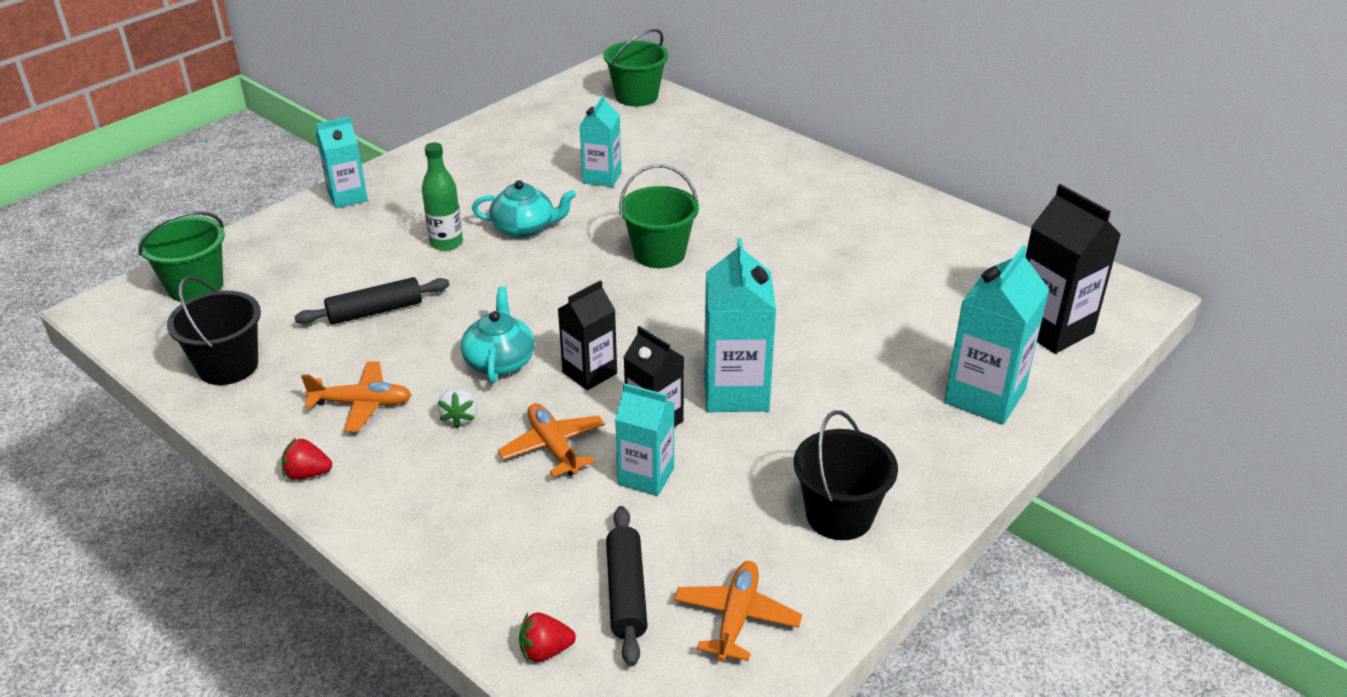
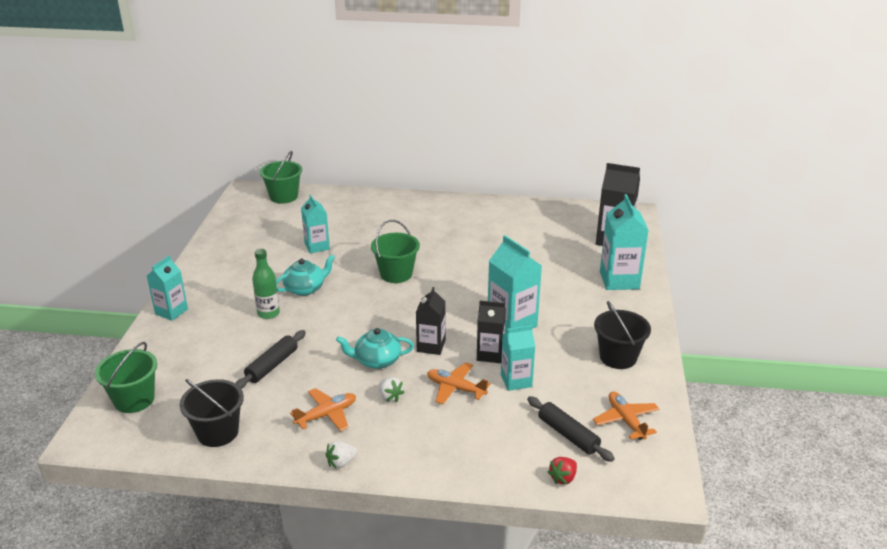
camera: 35 degrees left, 5 degrees down
(307, 474) = (341, 462): red strawberry -> white strawberry
(500, 361) = (376, 360): turquoise teapot -> turquoise teapot turned 60 degrees counterclockwise

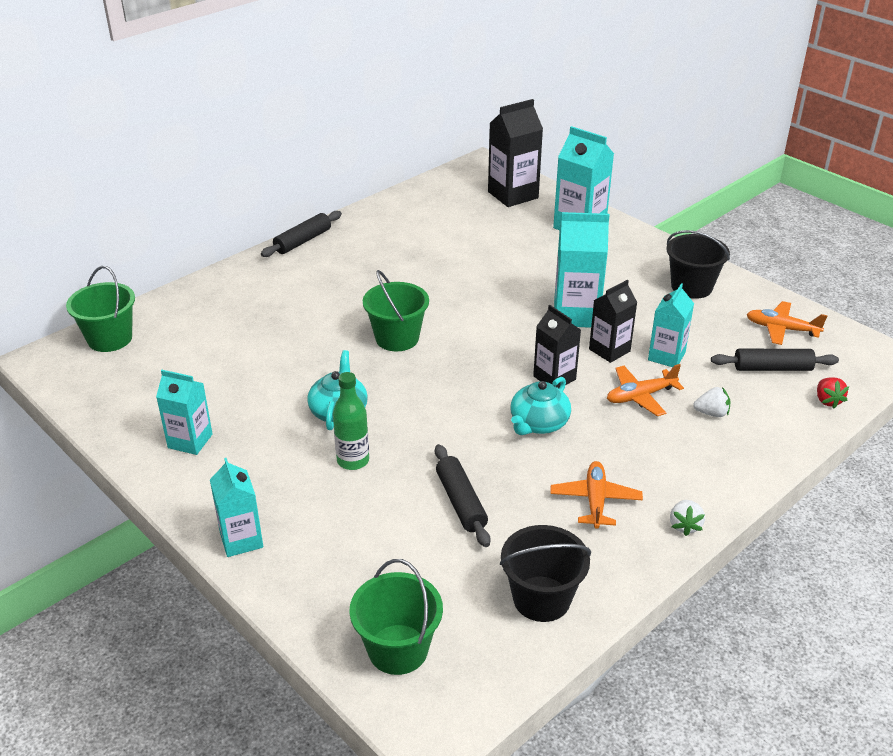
camera: 50 degrees left, 5 degrees up
(317, 246) = (262, 364): turquoise carton -> turquoise carton (190, 441)
(390, 397) = (610, 443): white strawberry -> white strawberry (711, 413)
(447, 200) = (303, 241): none -> black rolling pin

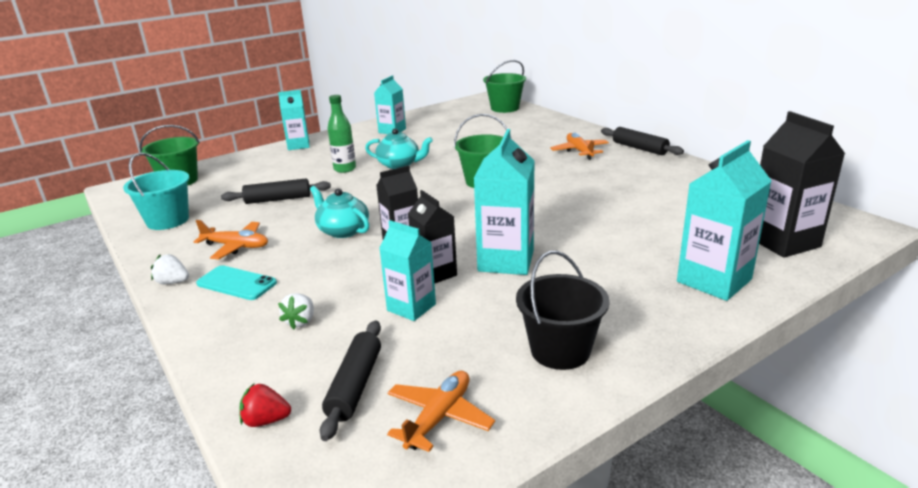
camera: 100 degrees right, 10 degrees down
(541, 599) = (168, 220): black bucket -> turquoise bucket
(640, 396) = (351, 282): orange plane -> orange plane (579, 151)
(669, 474) = (236, 283): none -> turquoise phone

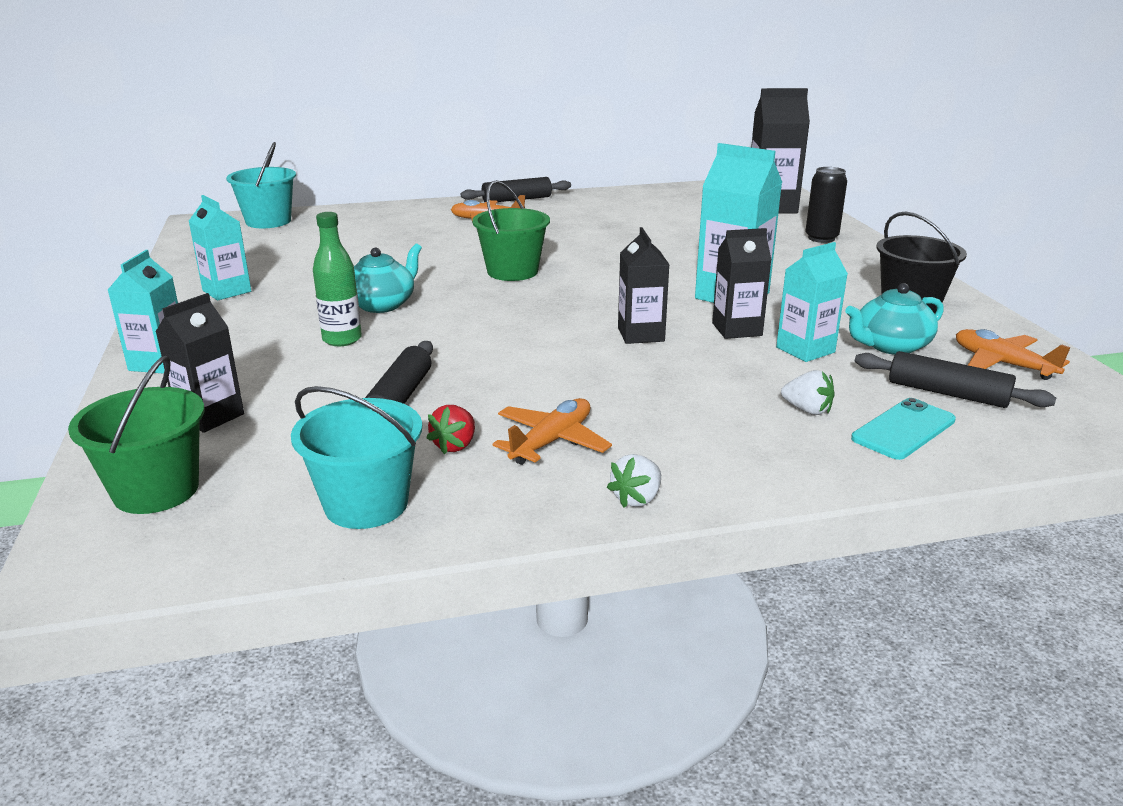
camera: 70 degrees left, 0 degrees up
(236, 283) = (678, 446): turquoise phone -> turquoise phone (903, 429)
(247, 170) = (210, 416): none -> black carton
(266, 420) = (1003, 443): red strawberry -> red strawberry (455, 445)
(343, 230) = (573, 363): turquoise teapot -> turquoise teapot (890, 346)
(505, 108) = (268, 221): green bucket -> turquoise bucket
(714, 280) = (821, 238): turquoise carton -> black can

